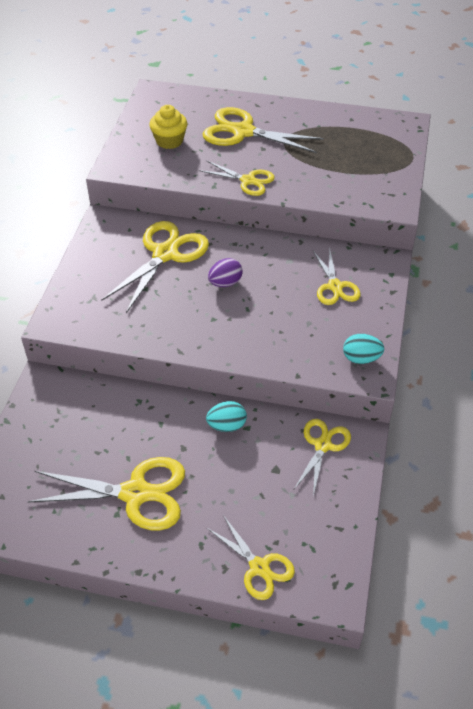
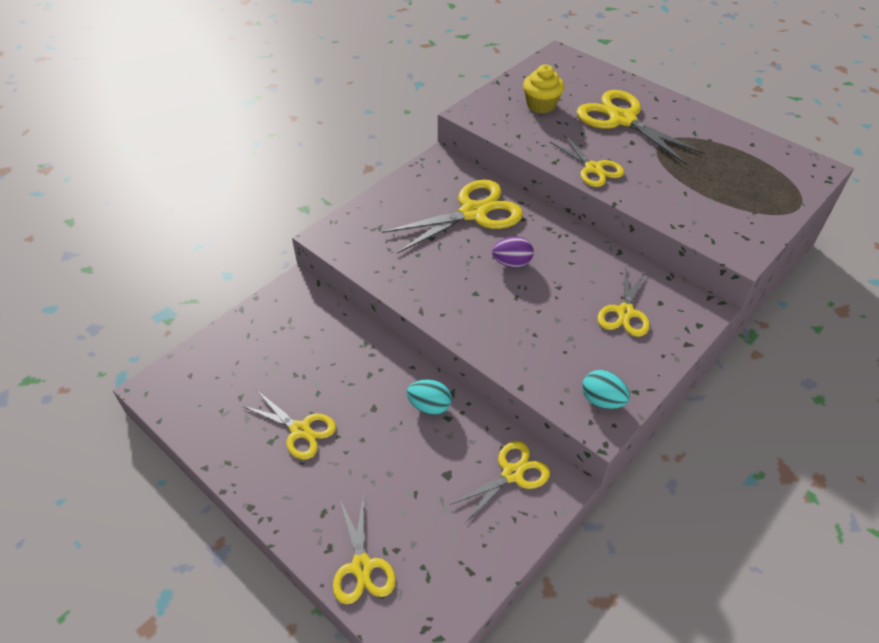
camera: 30 degrees right, 0 degrees up
(135, 493) = (300, 430): yellow scissors -> yellow scissors, size x0.60

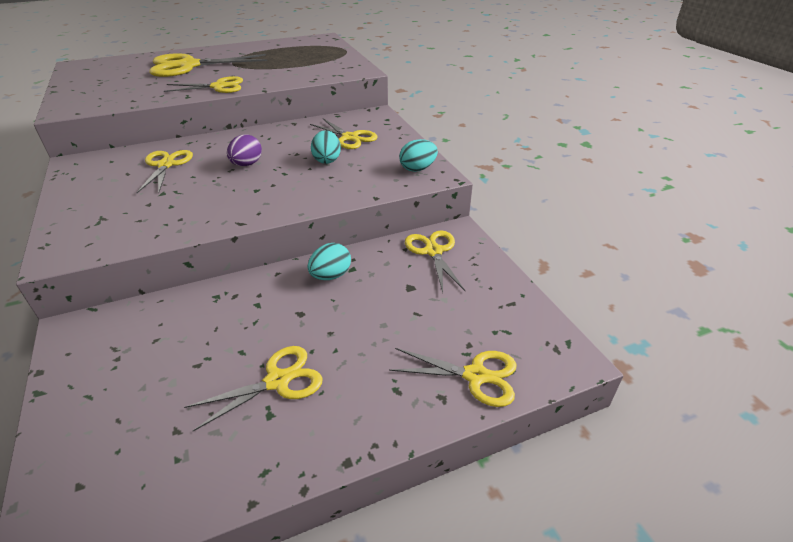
camera: 65 degrees left, 10 degrees down
(473, 213) = (166, 165): yellow scissors -> yellow scissors, size x0.60
(541, 105) = (117, 84): yellow cupcake -> none
(563, 316) = (327, 160): none -> turquoise egg

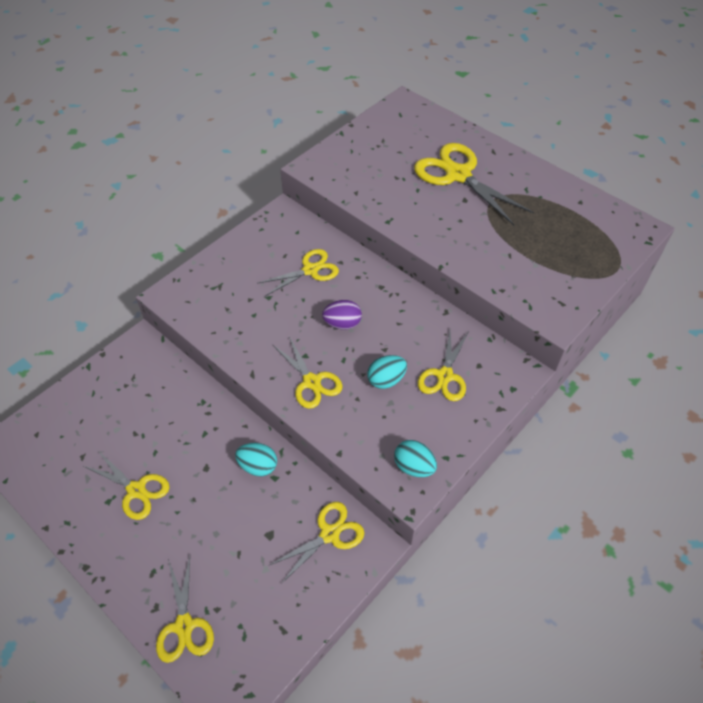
camera: 65 degrees right, 15 degrees up
(218, 87) = (424, 228): yellow scissors -> yellow scissors (311, 382)

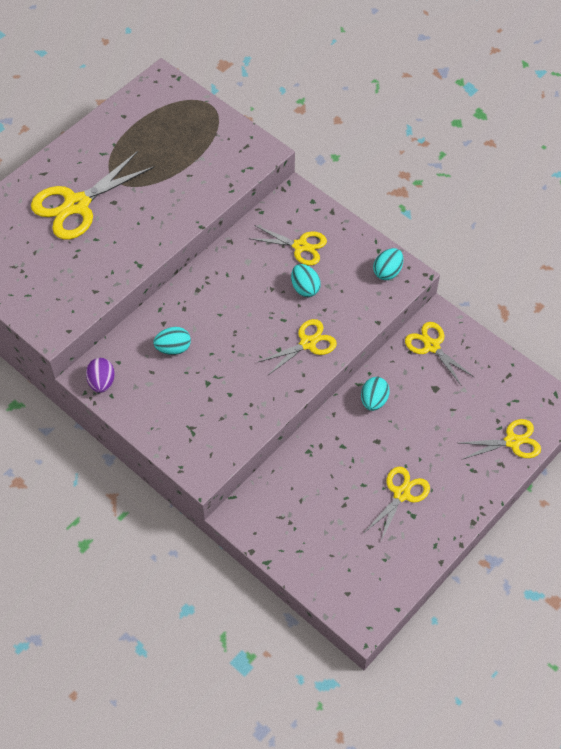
camera: 90 degrees left, 5 degrees up
(310, 270) = (173, 348): yellow scissors -> turquoise egg
(342, 324) = (242, 320): purple egg -> purple egg (102, 382)

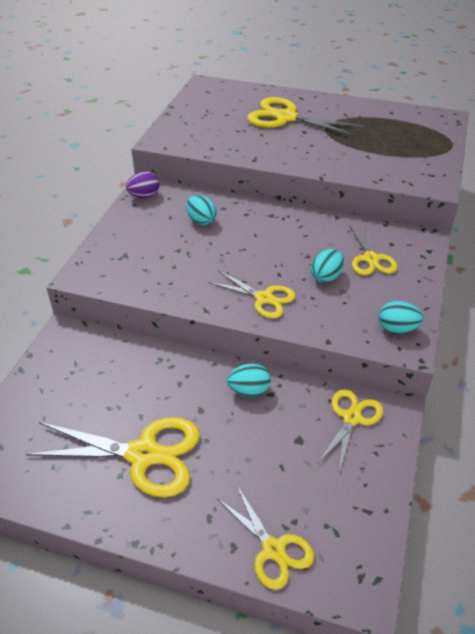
camera: 65 degrees right, 15 degrees down
(401, 494) = (143, 454): yellow scissors -> yellow scissors, size x1.65

